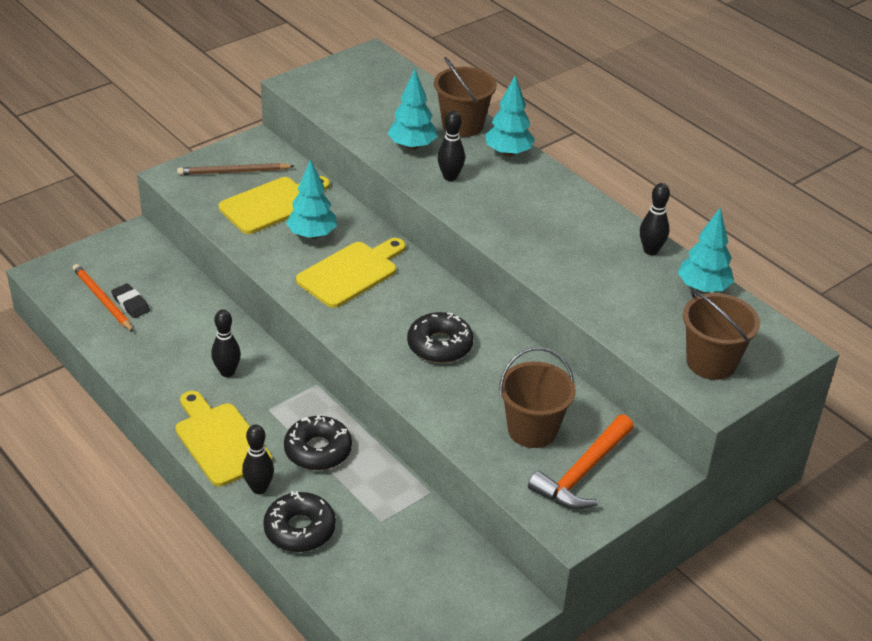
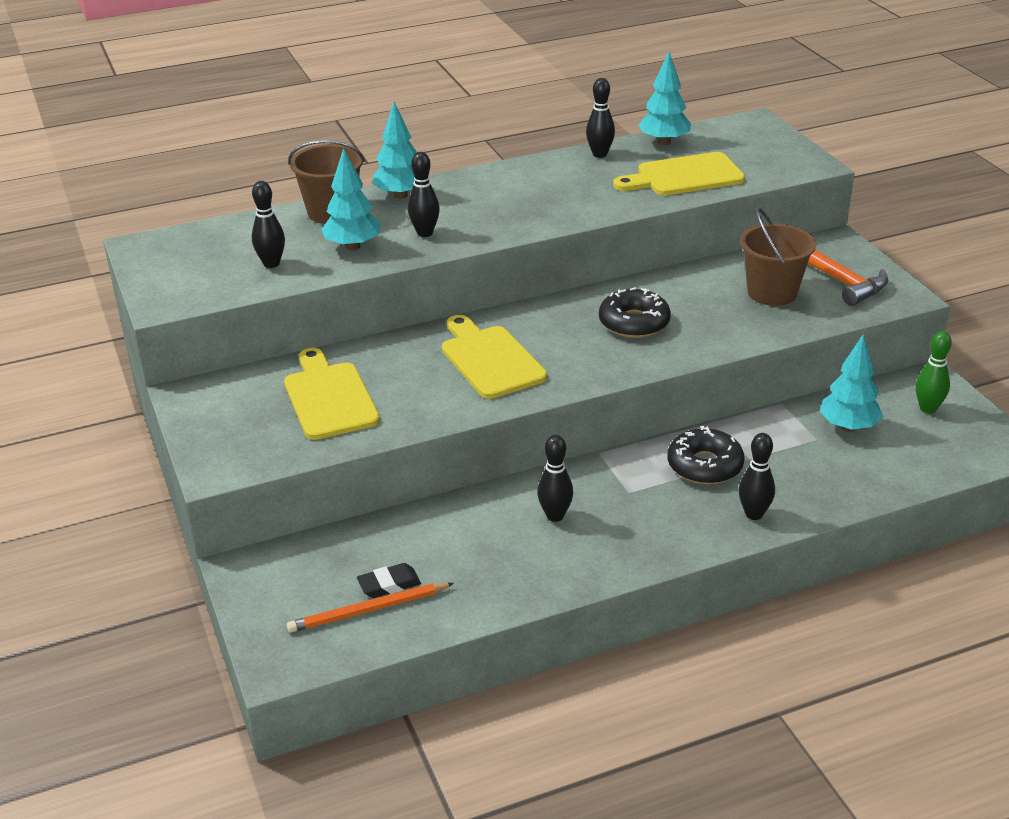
camera: 70 degrees left, 5 degrees down
(220, 441) = (672, 534): yellow cutting board -> yellow cutting board (684, 176)
(233, 172) = (241, 419): brown pencil -> none
(299, 529) = (820, 493): black donut -> none
(312, 235) = (406, 376): turquoise tree -> turquoise tree (848, 427)
(369, 115) = (271, 264): none -> black bowling pin
(461, 602) = (928, 409): none -> green bowling pin
(711, 362) = (766, 157): brown bucket -> none

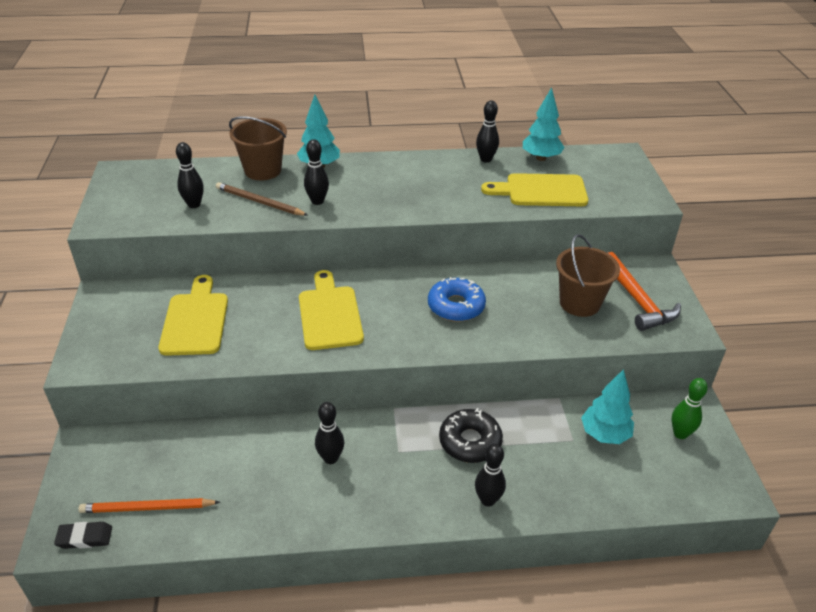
camera: 15 degrees right, 5 degrees up
(353, 246) = (259, 202): turquoise tree -> brown pencil
(389, 584) = (175, 488): black eraser -> black eraser (85, 537)
(634, 323) = (456, 306): black donut -> blue donut

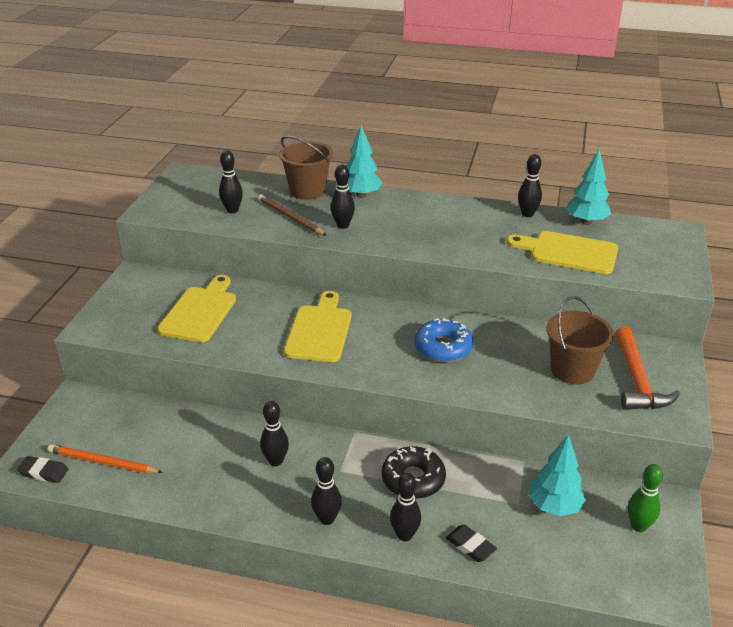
camera: 20 degrees right, 5 degrees down
(408, 504) = (327, 519): none -> black bowling pin
(550, 493) = (470, 546): none -> black eraser

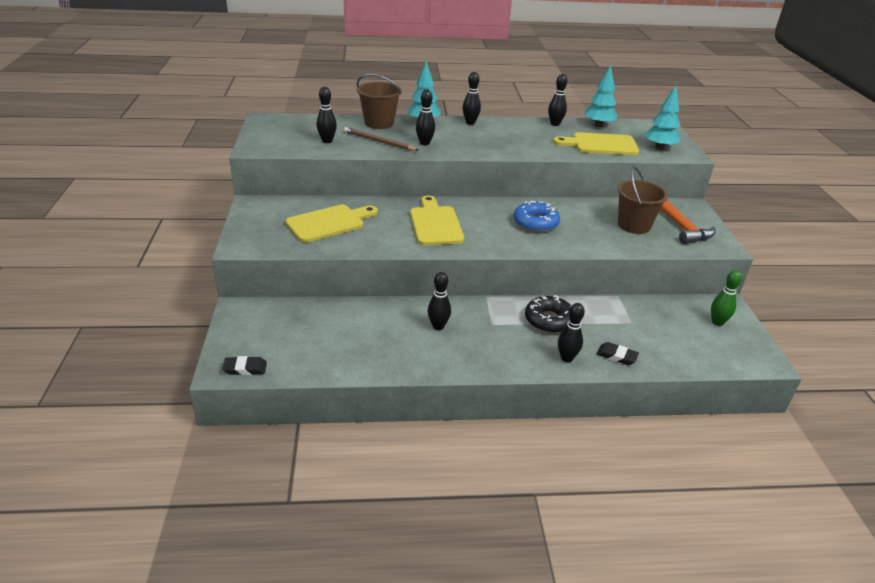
camera: 20 degrees left, 0 degrees up
(102, 462) = (294, 352): orange pencil -> none
(200, 312) = (329, 223): yellow cutting board -> yellow cutting board turned 60 degrees clockwise
(327, 519) = (503, 358): black bowling pin -> black bowling pin (470, 123)
(554, 506) = (656, 320): turquoise tree -> turquoise tree (659, 147)

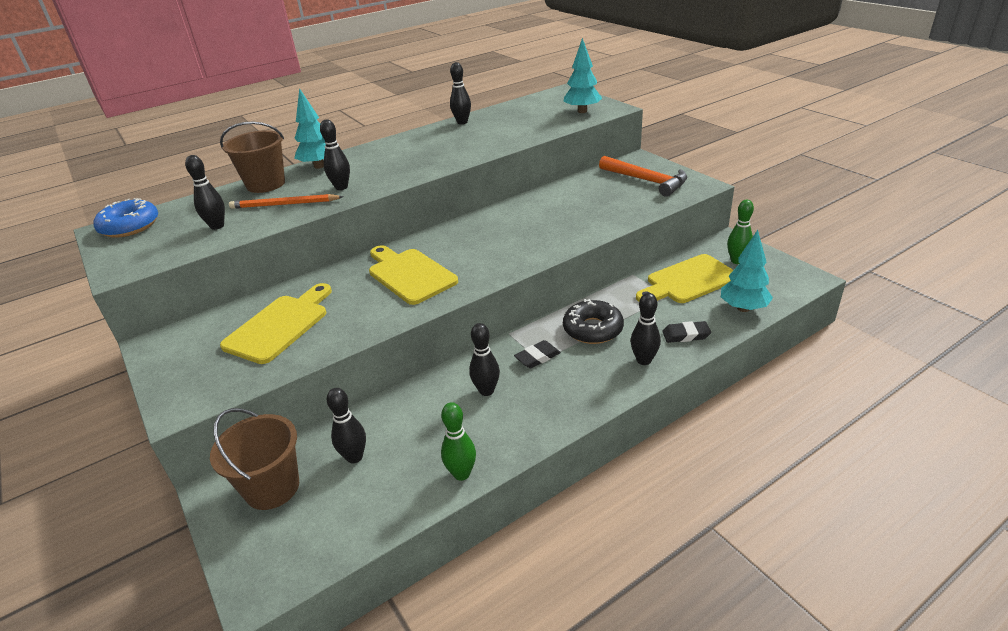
camera: 25 degrees left, 0 degrees up
(245, 368) = (289, 568): black eraser -> black eraser (537, 357)
(379, 142) = (284, 204): brown pencil -> orange pencil
(379, 367) = (461, 474): none -> green bowling pin
(470, 123) = (372, 149): black bowling pin -> black bowling pin (354, 457)
(535, 223) = (514, 231): blue donut -> blue donut (130, 226)
(598, 125) = (505, 109): turquoise tree -> turquoise tree (743, 308)
(601, 144) = (526, 126): yellow cutting board -> yellow cutting board (688, 281)
(634, 225) = (607, 196): brown bucket -> brown bucket (272, 487)

